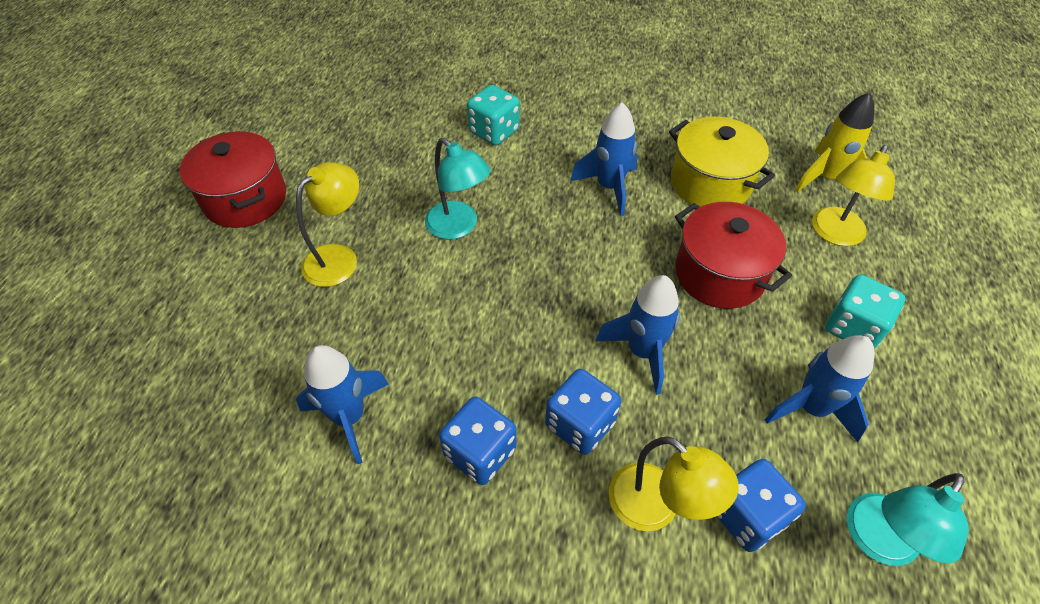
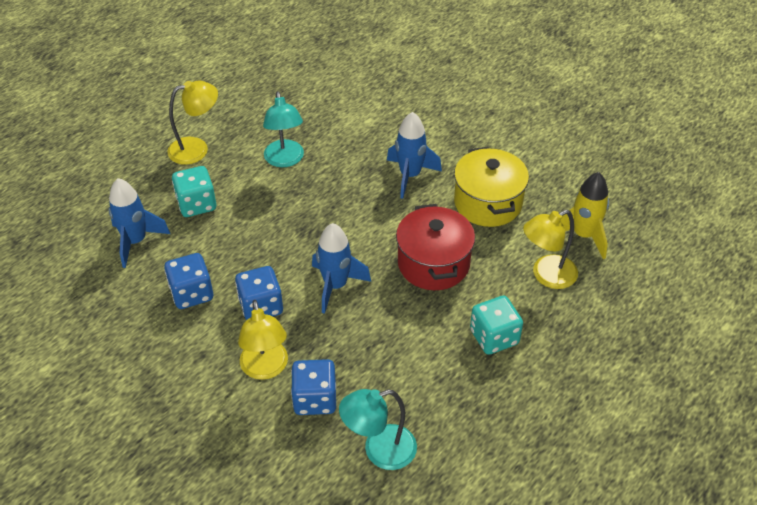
camera: 30 degrees right, 5 degrees down
(245, 199) = (168, 88): red pot -> none
(494, 131) = (363, 105): turquoise dice -> turquoise dice (196, 204)
(811, 408) = (413, 367): blue rocket -> none

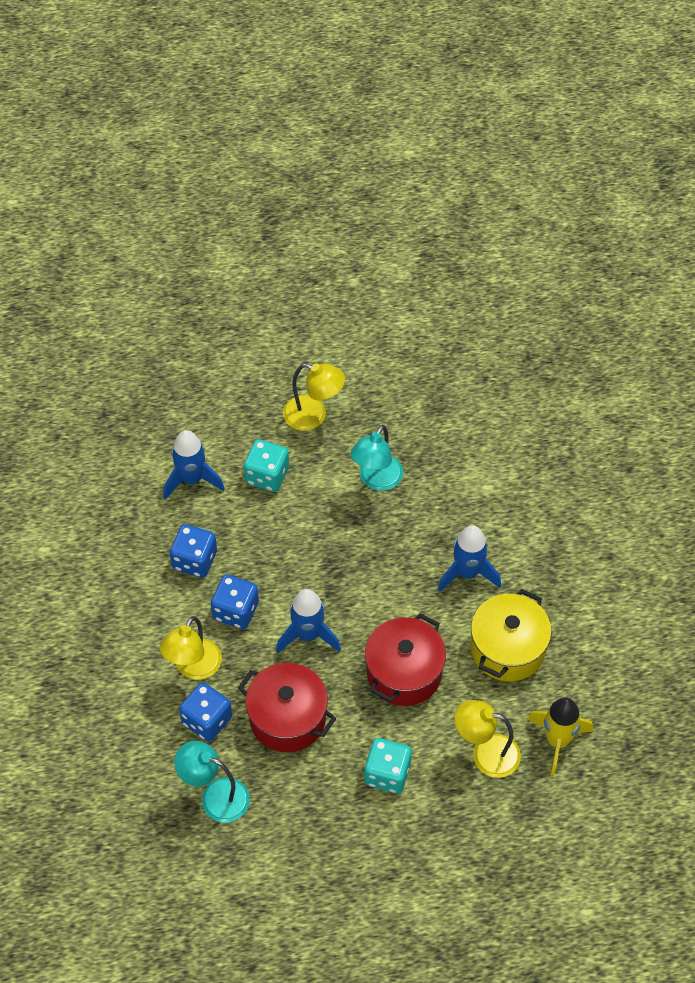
camera: 40 degrees right, 10 degrees up
(379, 352) = (287, 718): none -> red pot

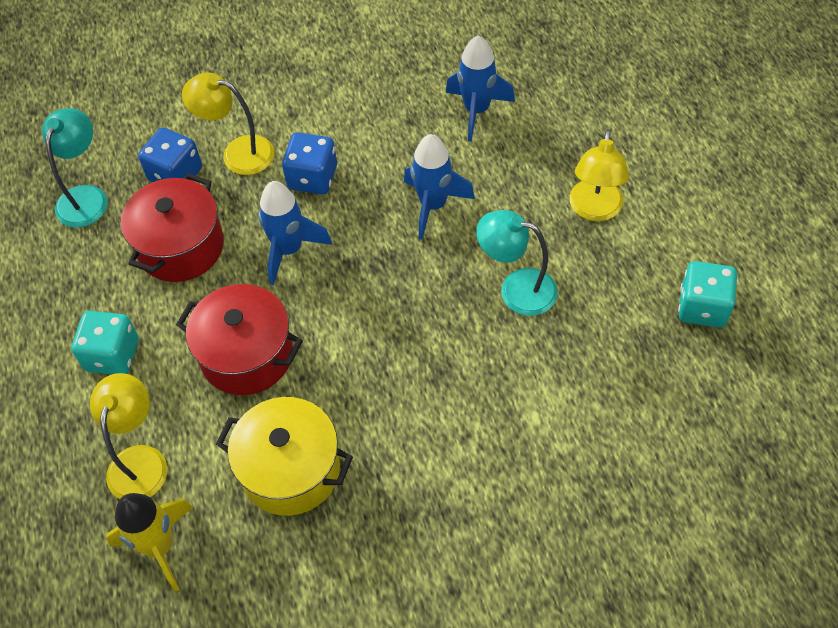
camera: 85 degrees right, 0 degrees up
(194, 560) = (372, 131): blue dice -> none
(267, 475) = (498, 177): turquoise dice -> turquoise dice (702, 307)
(468, 573) = (398, 409): blue rocket -> blue rocket (433, 205)

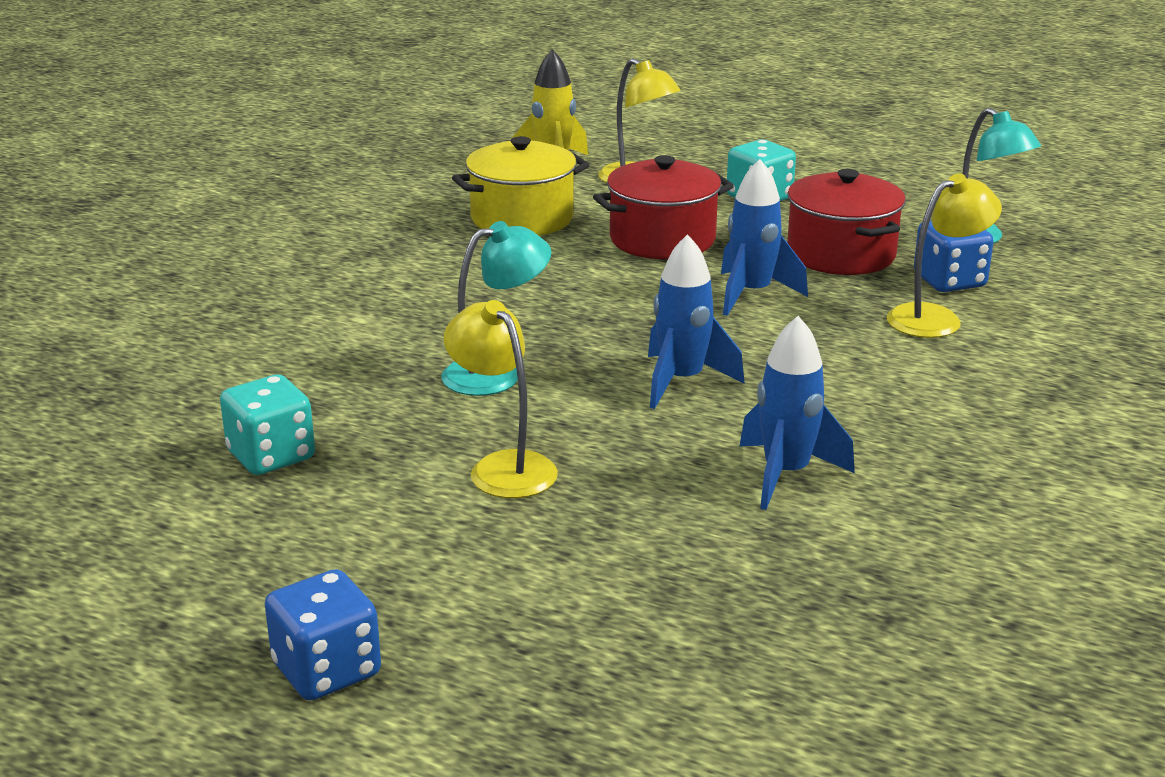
camera: 130 degrees right, 30 degrees down
(312, 178) = (833, 339): blue dice -> blue dice (327, 670)

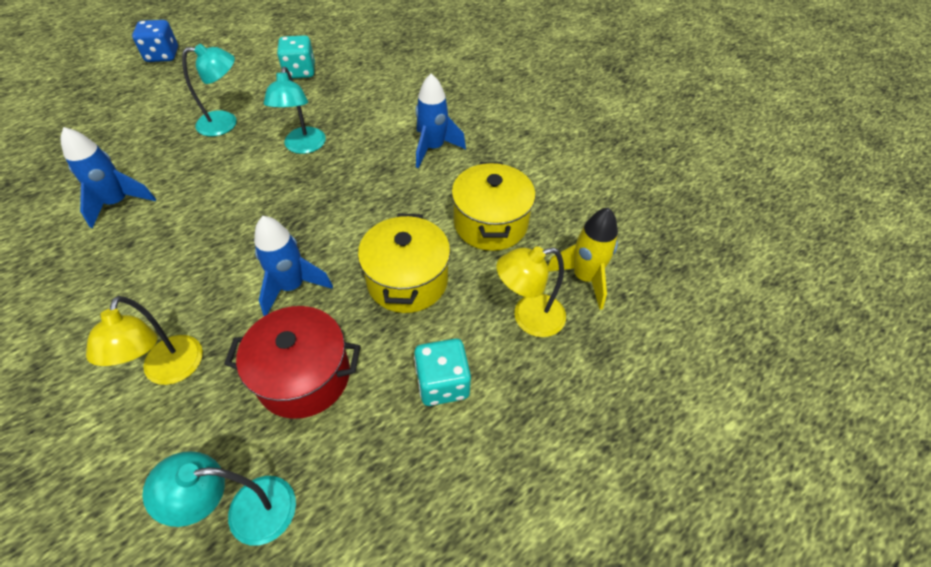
camera: 115 degrees right, 25 degrees up
(503, 467) = (226, 123): yellow lamp -> turquoise lamp
(662, 239) = (407, 280): red pot -> yellow pot
(682, 381) = (230, 206): blue rocket -> blue rocket (433, 148)
(949, 281) = (205, 422): blue dice -> none

